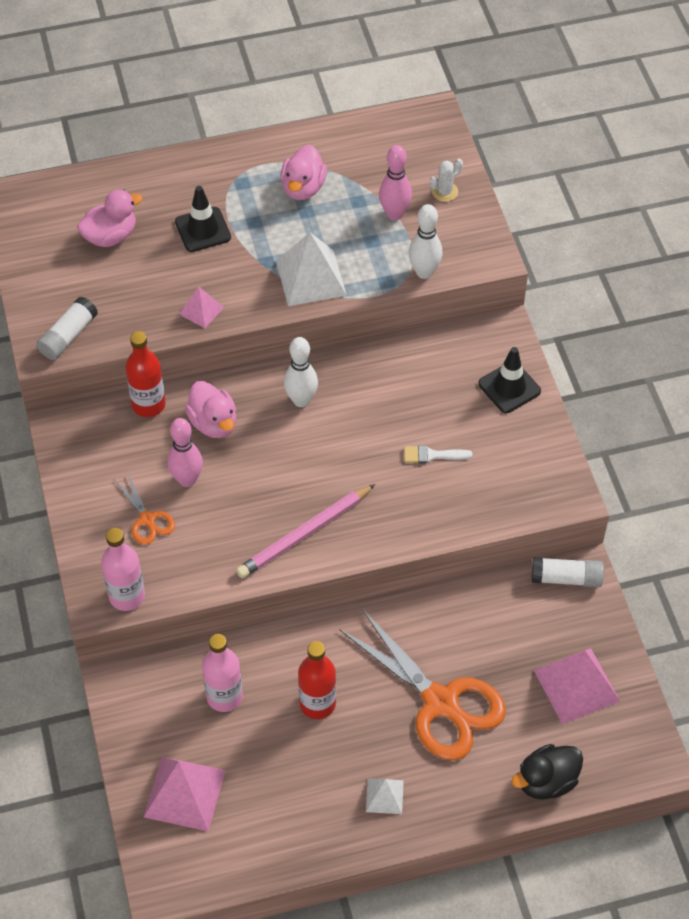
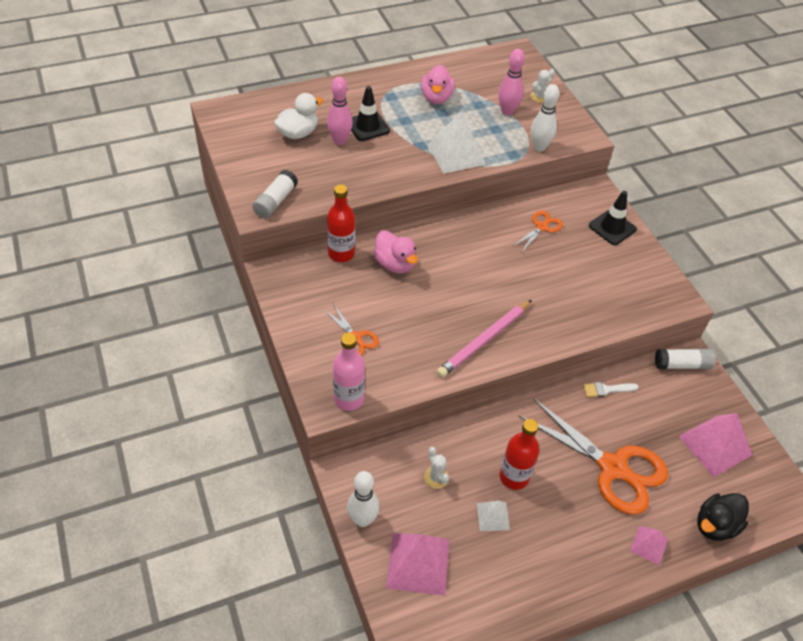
camera: 10 degrees left, 5 degrees down
(110, 236) = (298, 133): pink duck -> white duck
(187, 480) = (382, 306): pink bowling pin -> pink bowling pin (339, 140)
(201, 310) = (377, 179): pink pyramid -> pink pyramid (649, 545)
(224, 696) = (436, 477): pink bottle -> white cactus
(301, 400) = (459, 244): white bowling pin -> white bowling pin (363, 519)
(384, 796) = (587, 550): white pyramid -> white pyramid (493, 516)
(415, 381) = (541, 227): none -> orange scissors
(432, 455) = (568, 277): white brush -> white brush (606, 389)

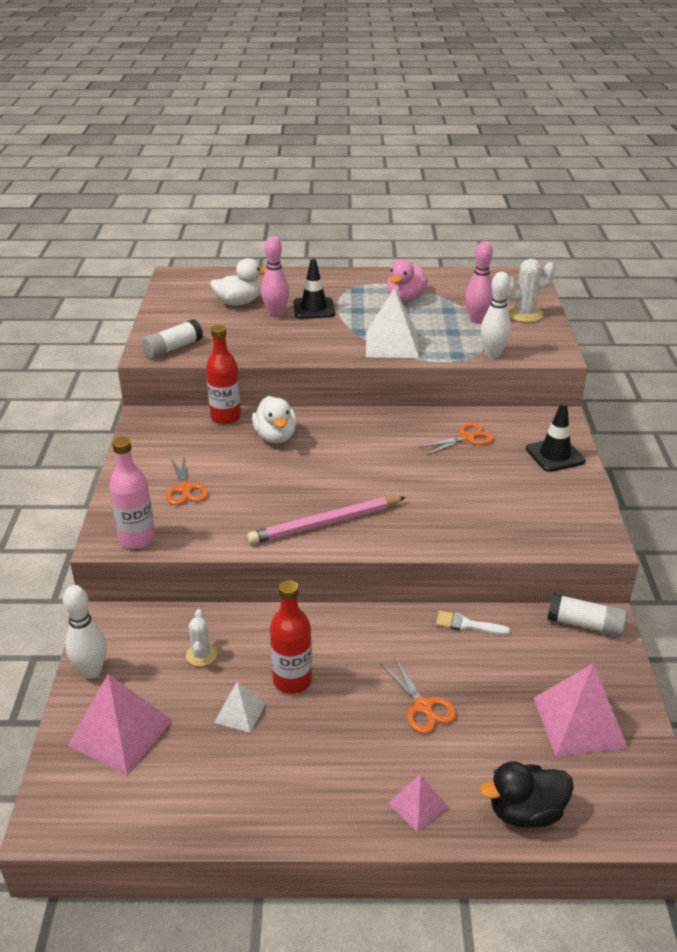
camera: 25 degrees right, 15 degrees down
(395, 264) = (275, 437): pink duck -> white duck
(539, 97) = (524, 314): white cactus -> white cactus, size x1.61
(613, 468) = (423, 706): orange scissors -> orange scissors, size x0.48

